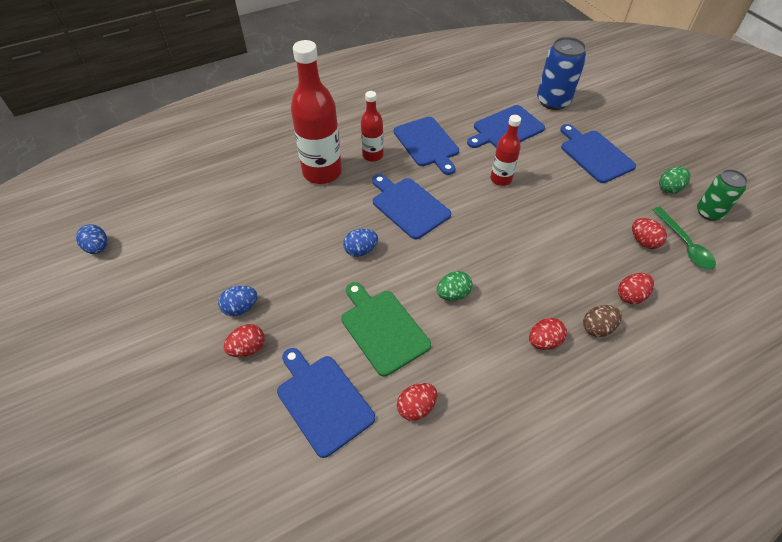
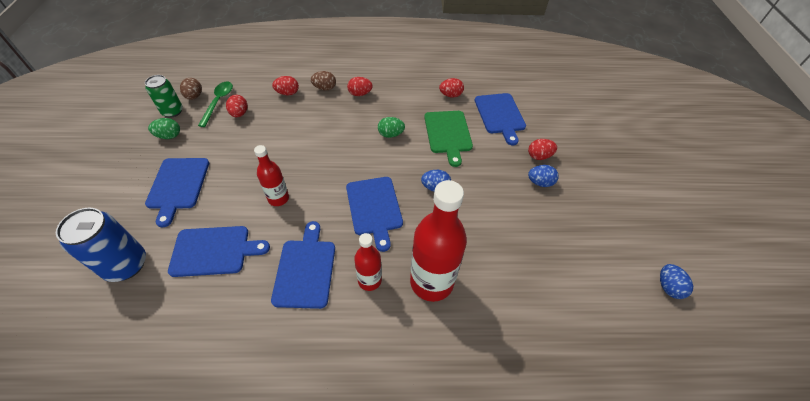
camera: 155 degrees left, 0 degrees up
(718, 239) = (194, 96): none -> brown egg

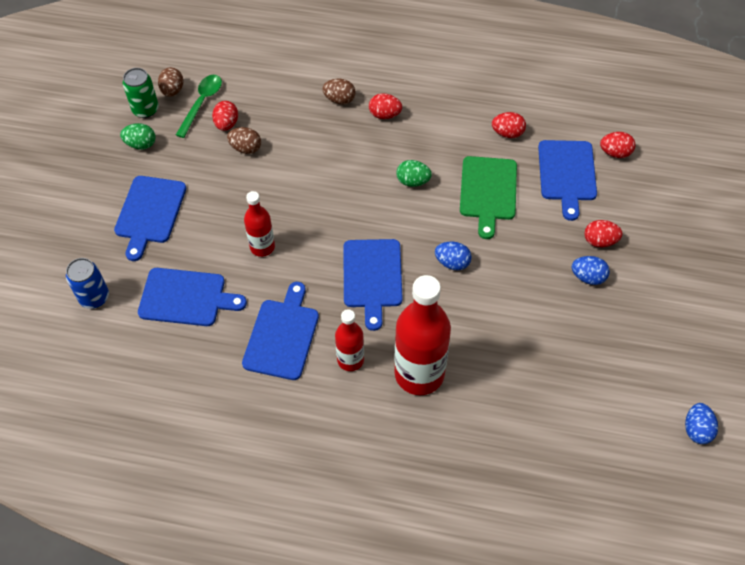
camera: 15 degrees right, 5 degrees up
(126, 265) = (94, 297): blue can -> blue can, size x0.66
(256, 128) = (246, 148): none -> brown egg
(287, 93) = (290, 101): red egg -> red egg (615, 153)

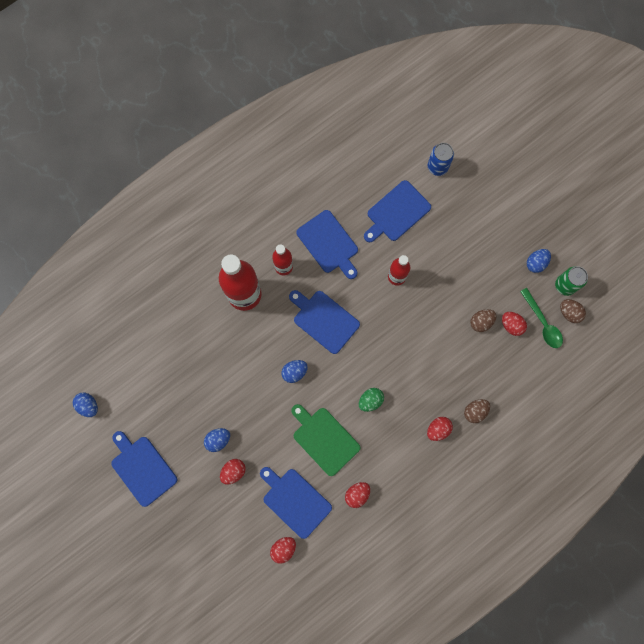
camera: 130 degrees right, 20 degrees up
(141, 144) = (536, 263): green egg -> blue egg
(150, 212) = (475, 233): blue cutting board -> blue cutting board (142, 468)

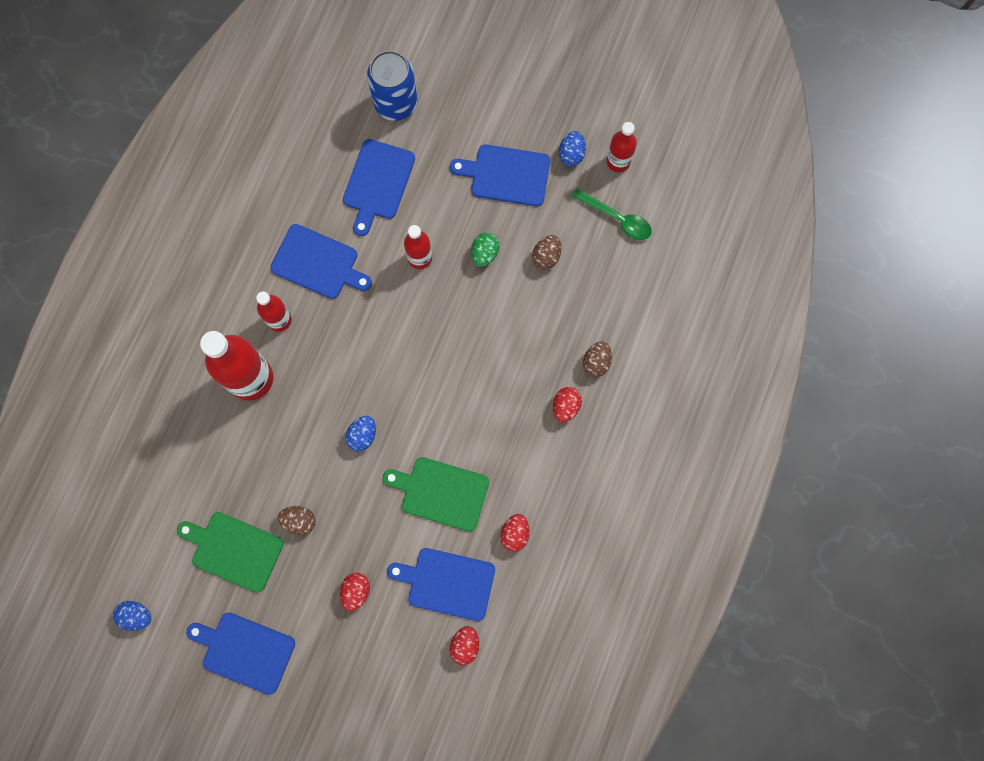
camera: 30 degrees left, 0 degrees up
(172, 399) = (234, 550): none -> green cutting board
(218, 440) = (317, 565): blue egg -> none
(324, 320) = (363, 355): blue cutting board -> blue cutting board (506, 175)
(370, 400) = (470, 418): green egg -> green egg (484, 253)
(437, 167) = (395, 103): blue can -> blue can, size x1.51
(511, 325) = (583, 240): red egg -> none
(565, 285) = (618, 161): green can -> red bottle
(569, 313) = (640, 190): brown egg -> brown egg (299, 521)

